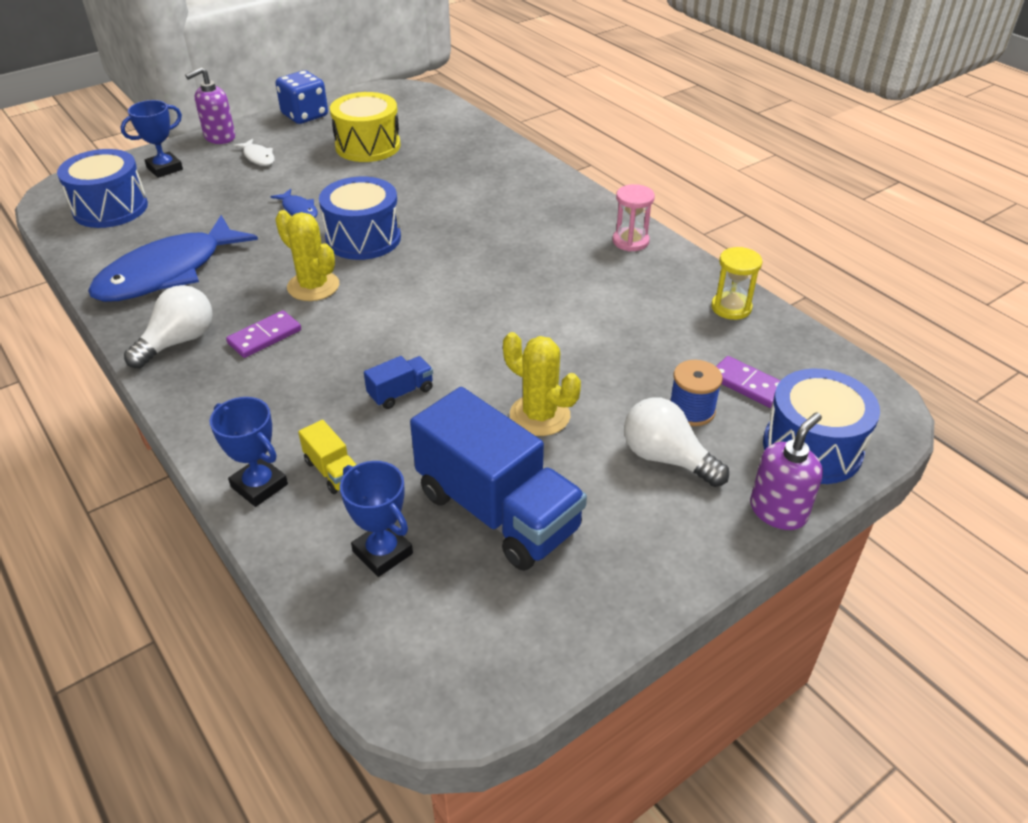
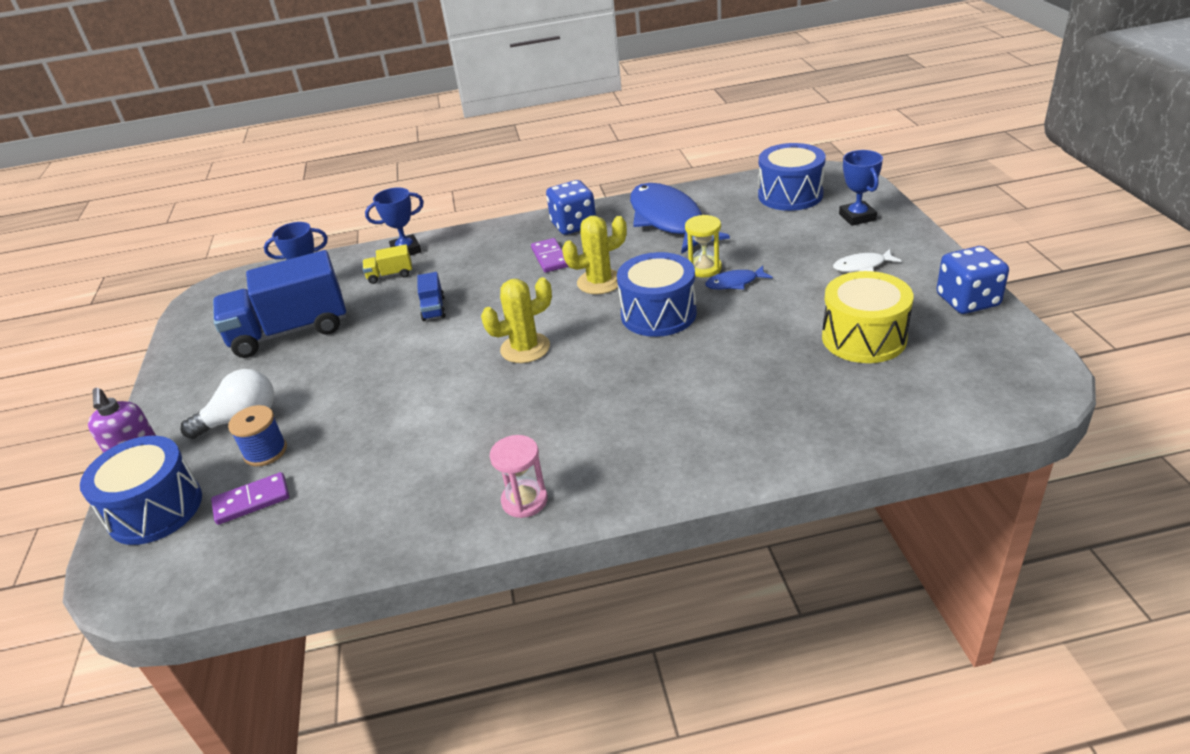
camera: 120 degrees right, 5 degrees down
(178, 342) = (573, 225): white light bulb -> blue dice
(219, 137) = (920, 245): purple soap dispenser -> none
(539, 415) = (346, 368): yellow cactus -> yellow cactus (525, 348)
(731, 308) = (350, 539): yellow hourglass -> yellow hourglass (704, 268)

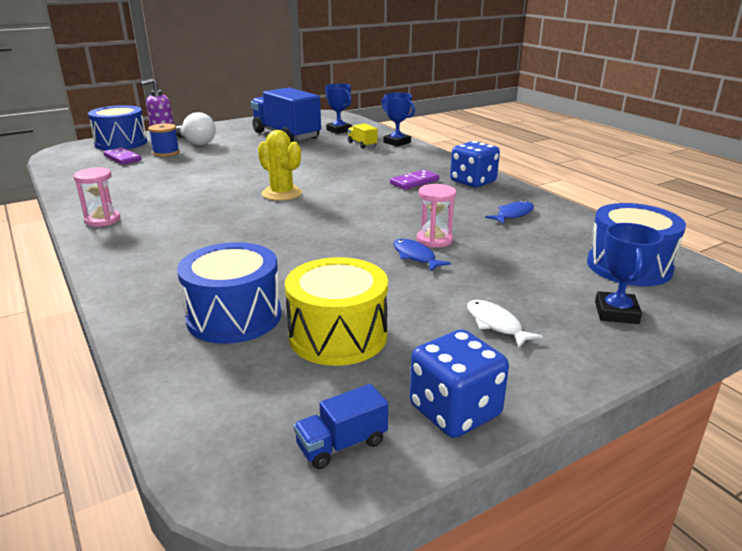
camera: 65 degrees right, 10 degrees down
(433, 309) = (324, 161): blue truck -> blue truck (342, 444)
(599, 282) = (386, 203): yellow cactus -> none
(658, 314) = (346, 231): blue drum -> blue drum (234, 317)
(668, 220) = (513, 214): blue fish -> blue fish, size x0.42
(704, 268) = (434, 240): yellow hourglass -> pink hourglass
(857, 217) = (616, 312): blue trophy -> blue trophy turned 45 degrees counterclockwise

